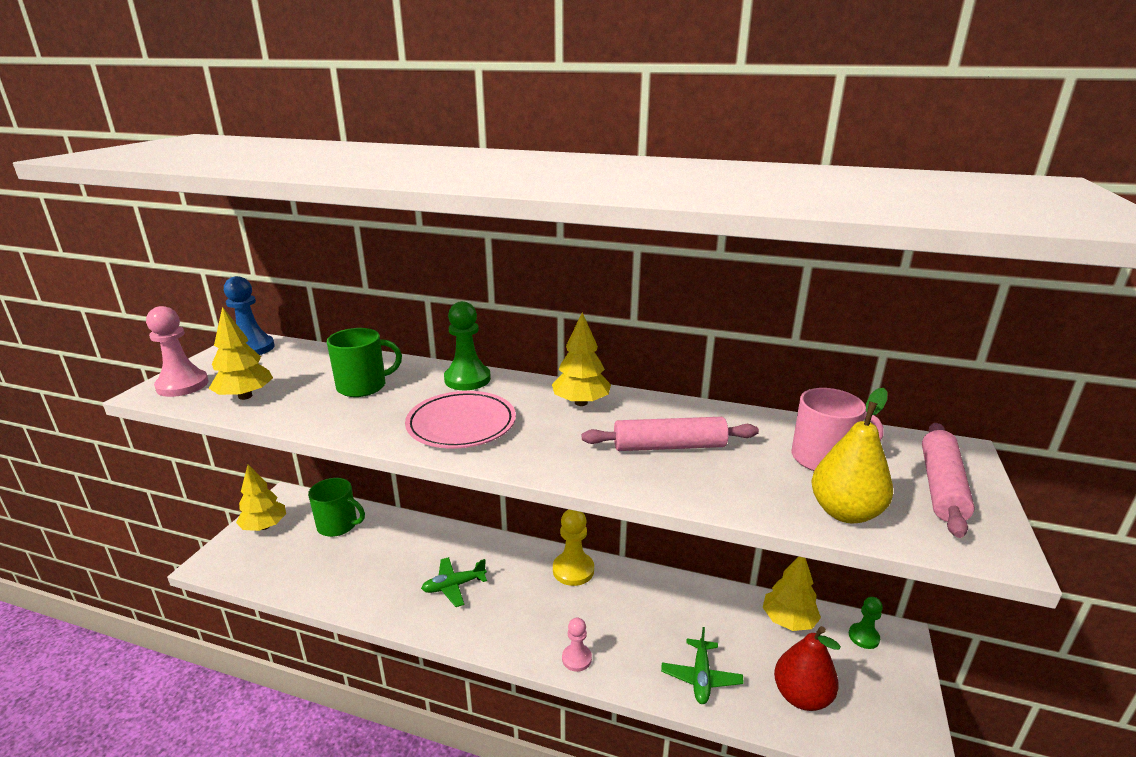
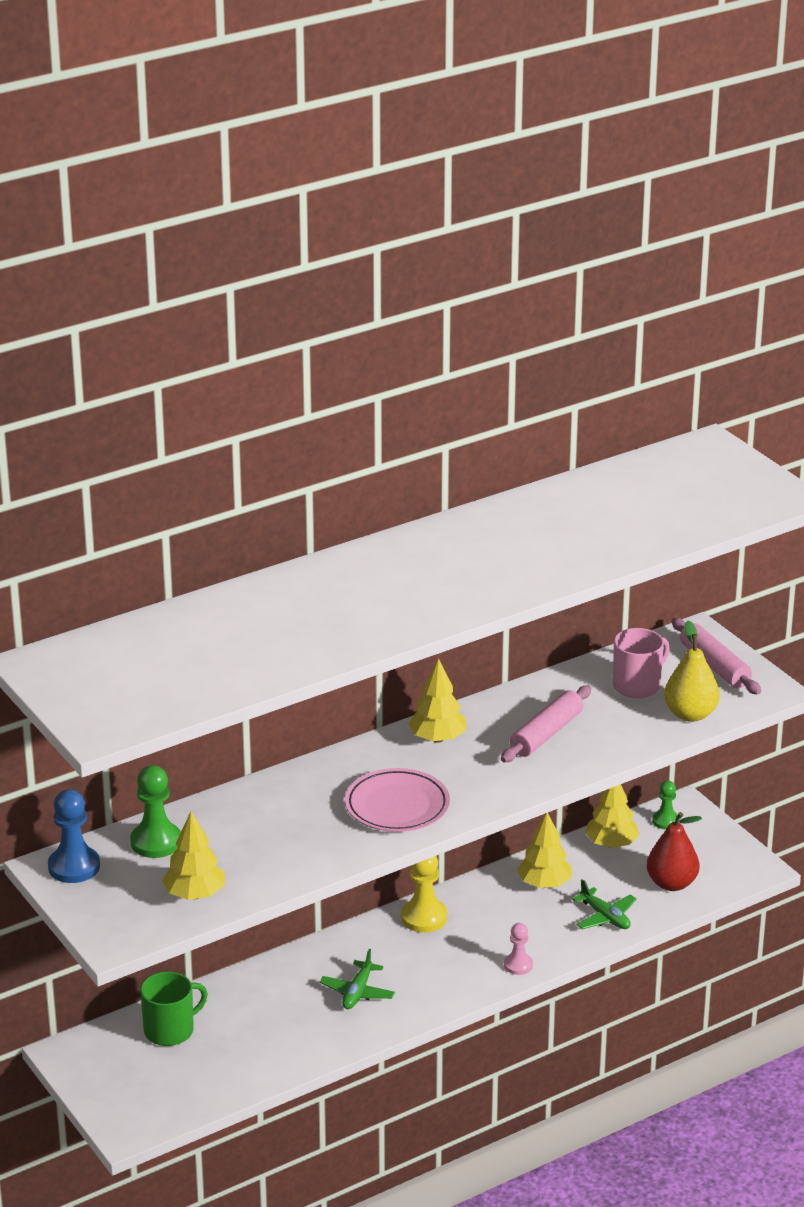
camera: 50 degrees left, 5 degrees up
(182, 385) = (118, 924): pink pawn -> none
(264, 526) = (105, 1080): yellow tree -> yellow tree (544, 884)
(363, 386) = (260, 829): green mug -> none
(467, 379) = (321, 773): green pawn -> green pawn (156, 842)

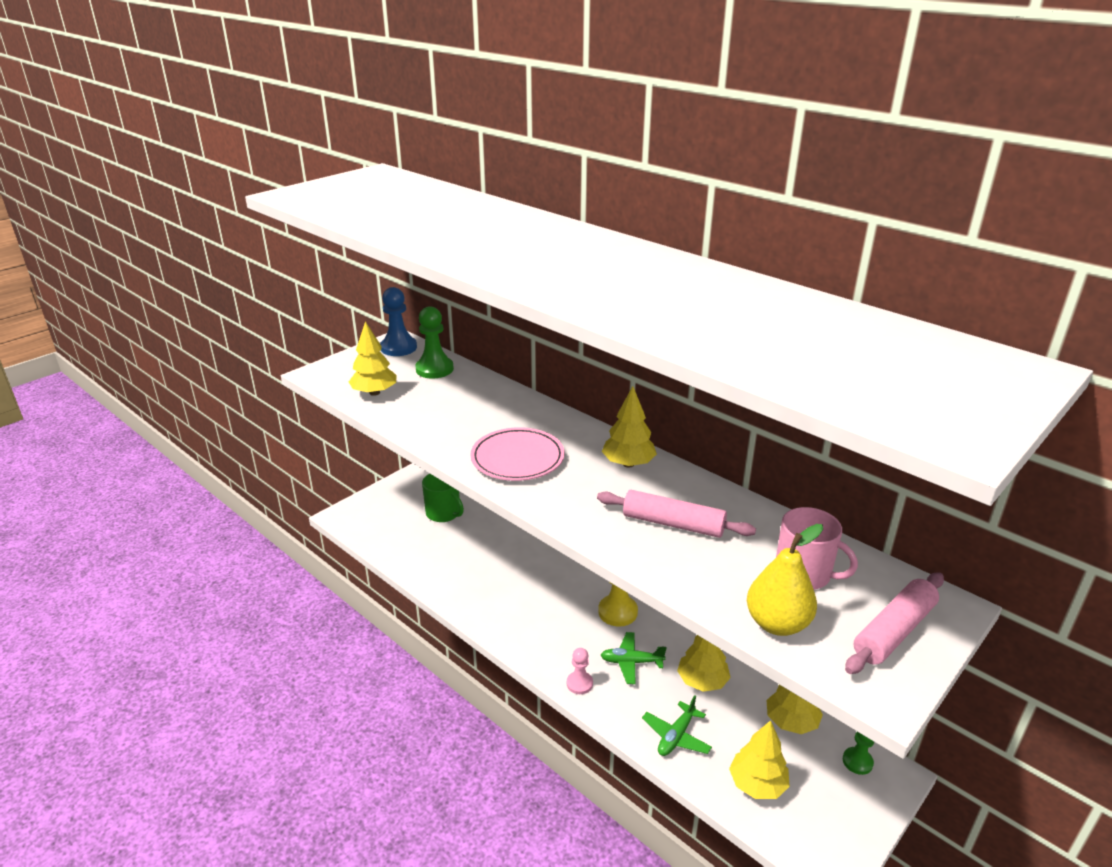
camera: 75 degrees right, 0 degrees up
(357, 992) = (511, 592): green plane -> green plane (631, 662)
(671, 883) = (757, 784): red pear -> yellow tree

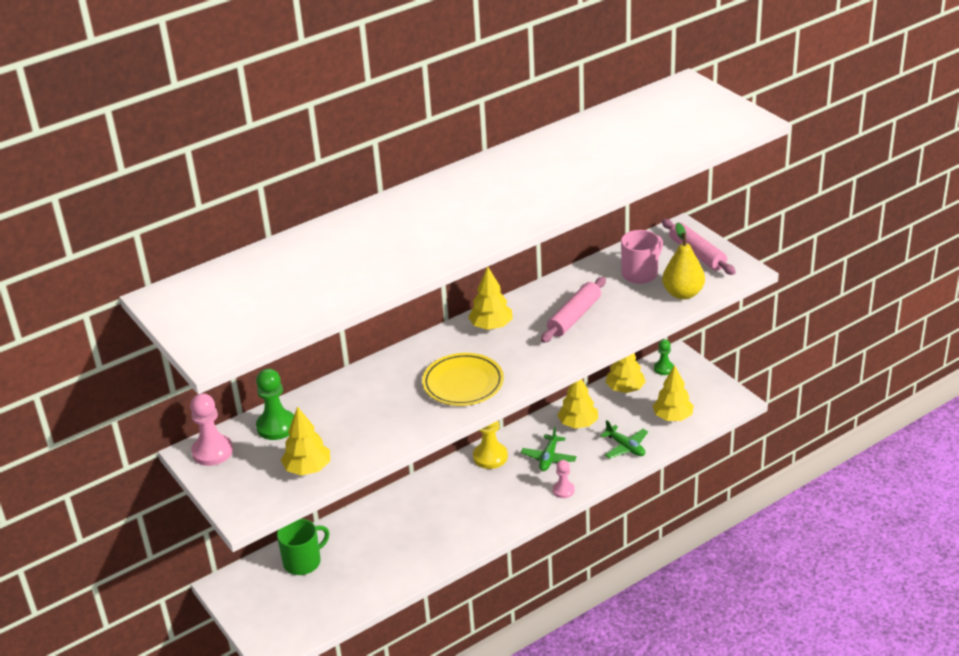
camera: 75 degrees left, 5 degrees up
(398, 348) = (212, 451): blue pawn -> pink pawn
(517, 458) = (463, 383): pink plate -> yellow plate

